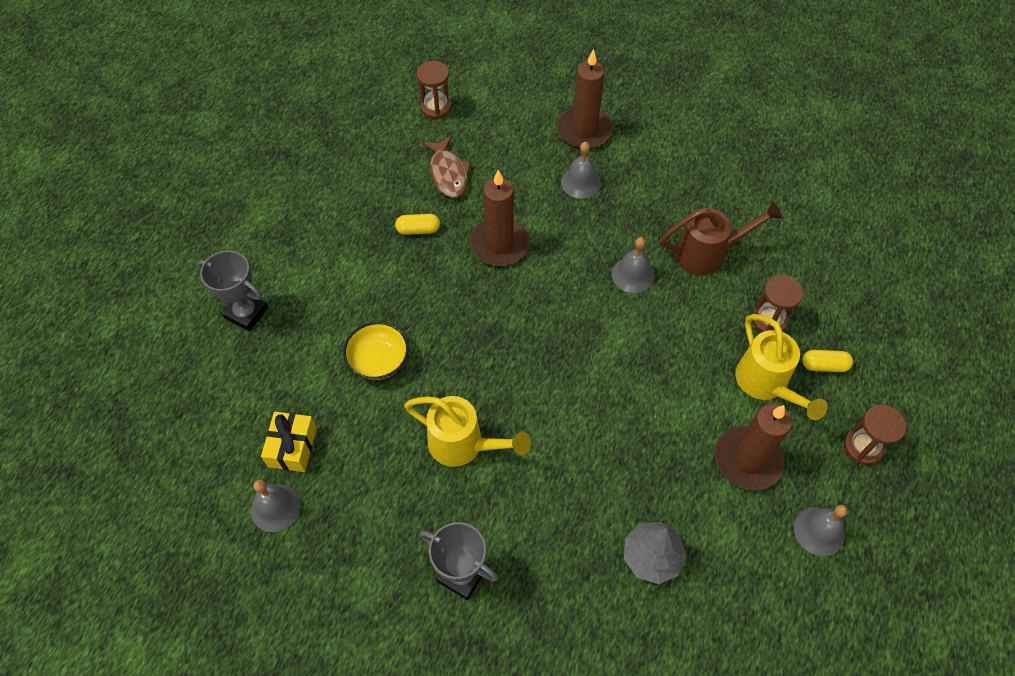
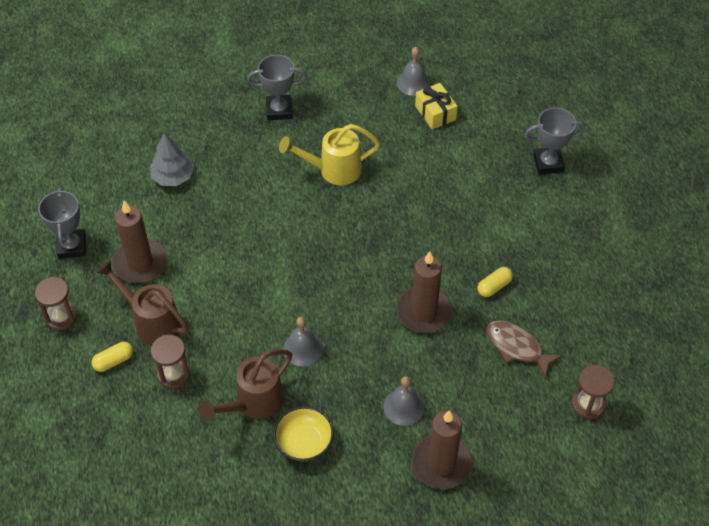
camera: 145 degrees right, 5 degrees down
(378, 360) = (432, 185): yellow bowl -> yellow bowl (304, 442)
(765, 384) = (152, 322): yellow watering can -> brown watering can
(819, 531) = (72, 246): grey bell -> grey trophy

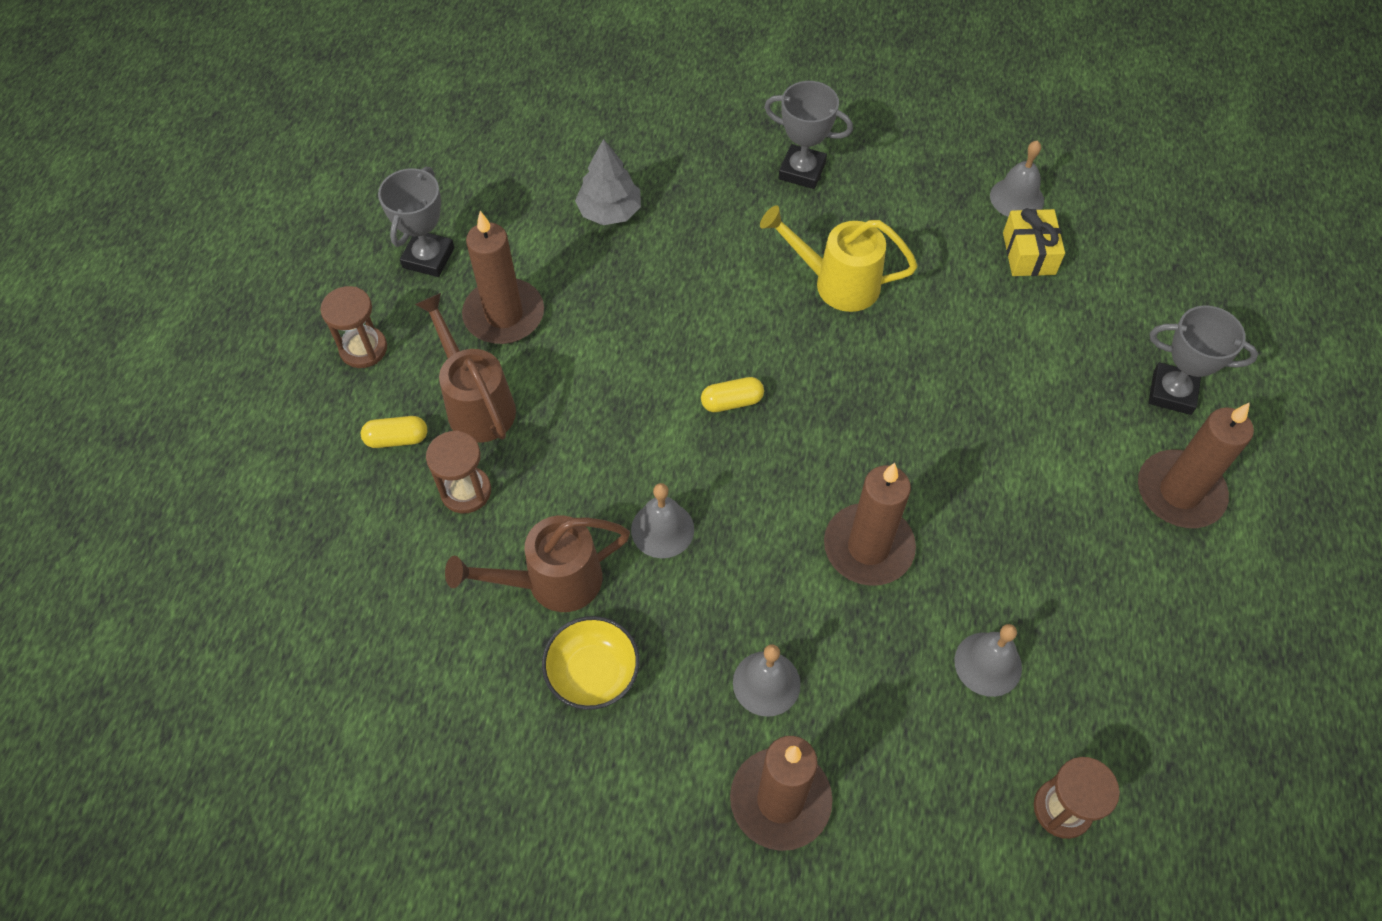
camera: 25 degrees right, 5 degrees up
(494, 286) = (996, 552): yellow capsule -> yellow capsule (732, 402)
(517, 347) = (988, 664): brown fish -> grey bell
(575, 216) = (1179, 492): none -> brown candle

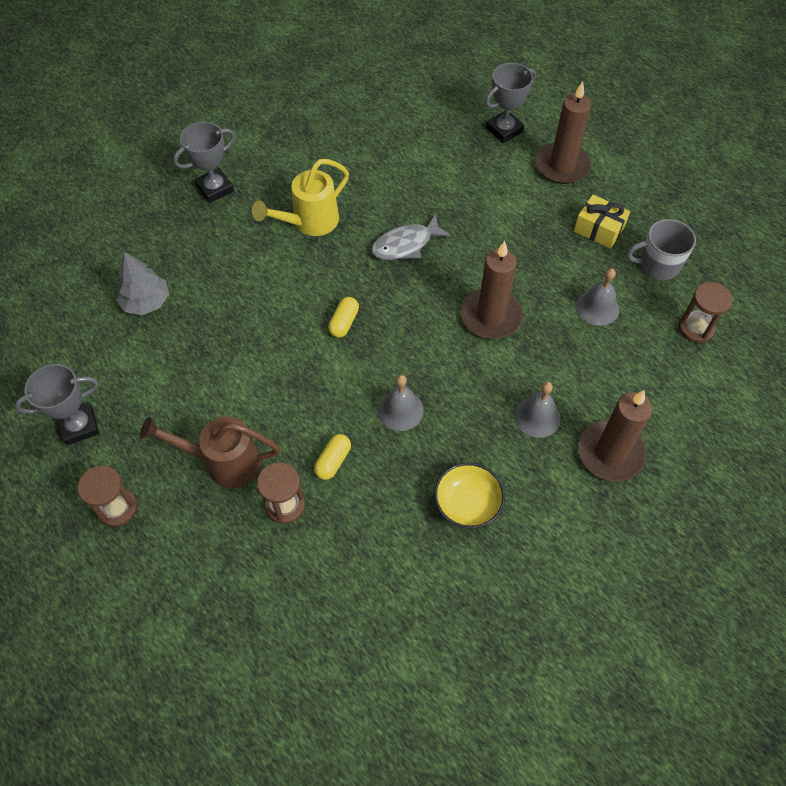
camera: 55 degrees left, 0 degrees up
(397, 439) = (209, 526): yellow capsule -> yellow capsule (333, 461)
(428, 258) = (79, 426): grey trophy -> grey trophy turned 75 degrees counterclockwise
(504, 315) = (169, 407): brown candle -> none
(553, 582) = (390, 490): brown watering can -> none
(892, 395) = (406, 245): none -> grey fish
(1016, 198) = (330, 109): grey bell -> none
(1028, 253) = (370, 128): yellow gift -> yellow gift (598, 229)
(1125, 703) = (658, 265): none -> grey mug

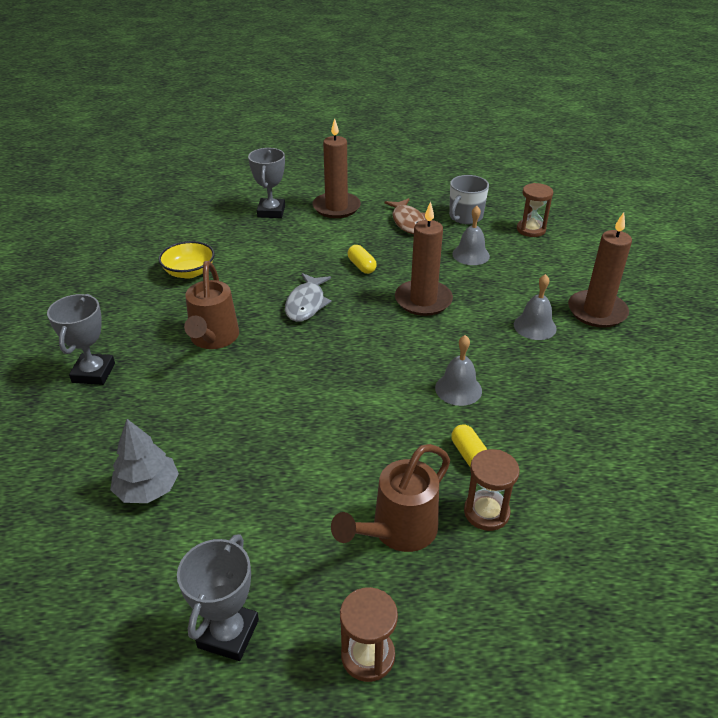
camera: 50 degrees left, 20 degrees down
(310, 222) = (213, 339): yellow watering can -> brown watering can
(344, 322) = (337, 374): yellow capsule -> yellow capsule (361, 266)
(467, 504) = (581, 400): yellow bowl -> yellow bowl (189, 272)
(598, 229) = (408, 222): yellow gift -> brown fish

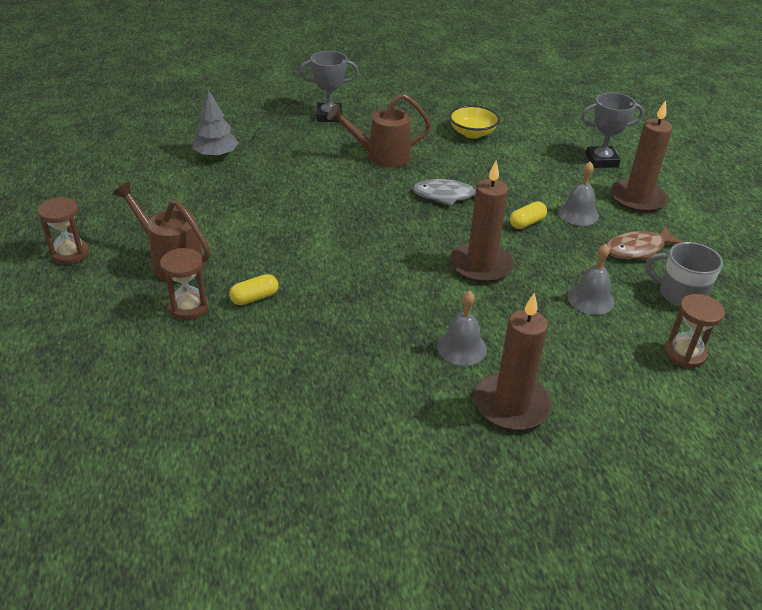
camera: 80 degrees right, 0 degrees up
(228, 633) = (98, 199): grey trophy -> none
(458, 389) = (342, 291): grey bell -> grey bell (578, 214)

